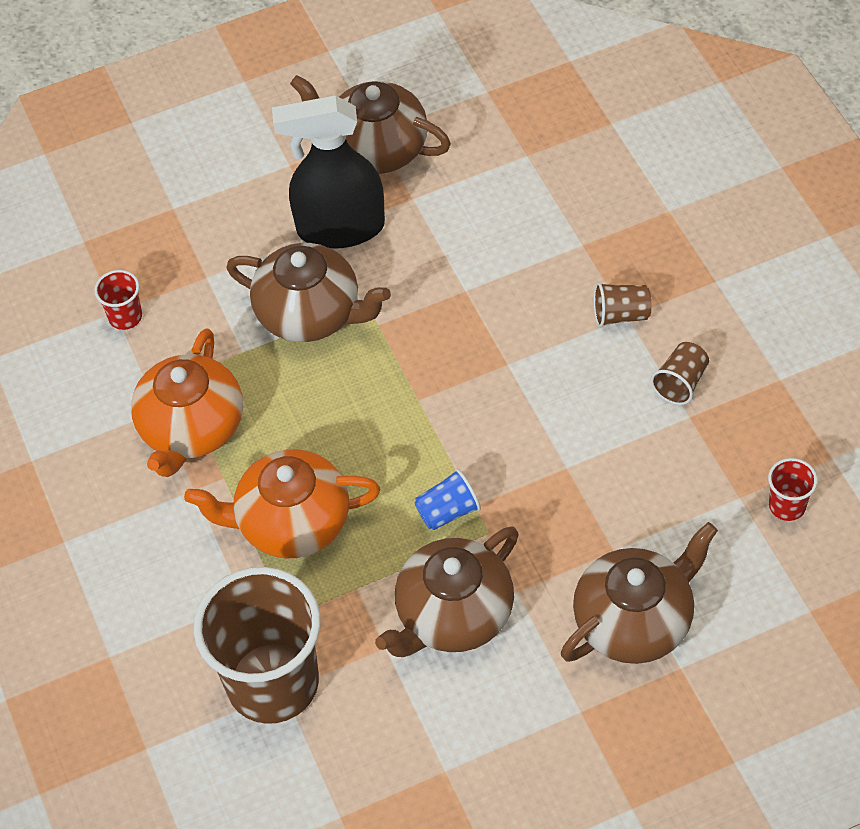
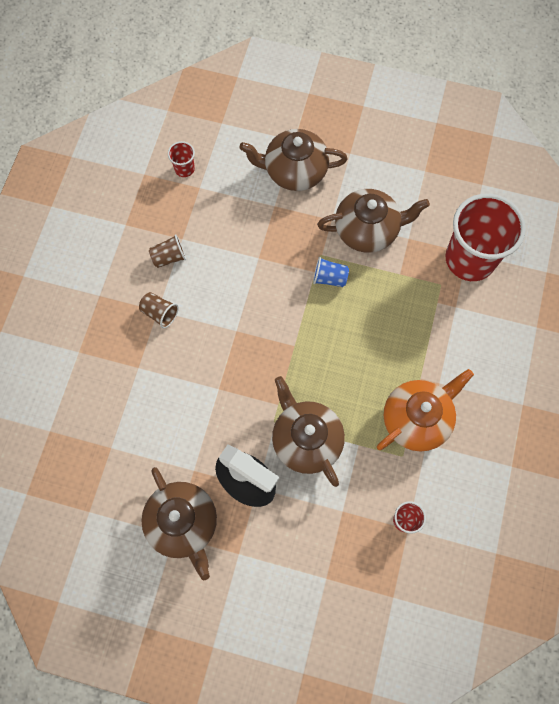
camera: 145 degrees left, 15 degrees up
(272, 683) = (470, 259): brown cup -> red cup
(291, 522) = (405, 328): orange teapot -> none

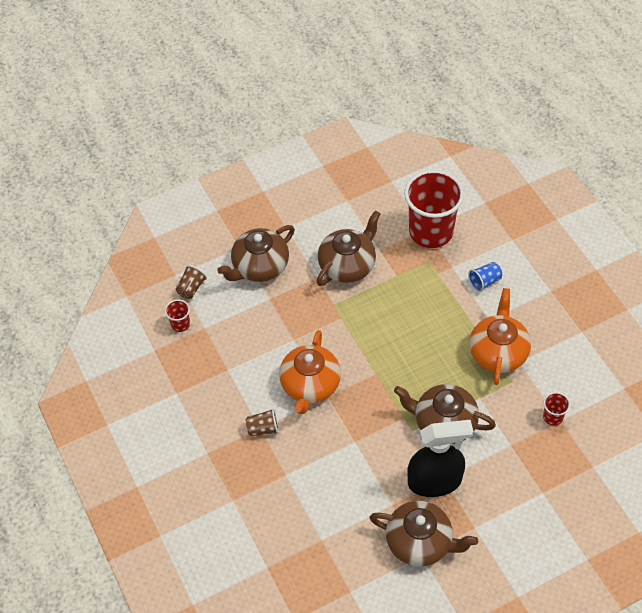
camera: 40 degrees left, 15 degrees down
(169, 257) = (231, 388): brown cup -> brown cup (191, 288)
(232, 309) = (310, 385): none -> orange teapot
(329, 278) = (354, 314): blue cup -> blue cup (484, 281)

